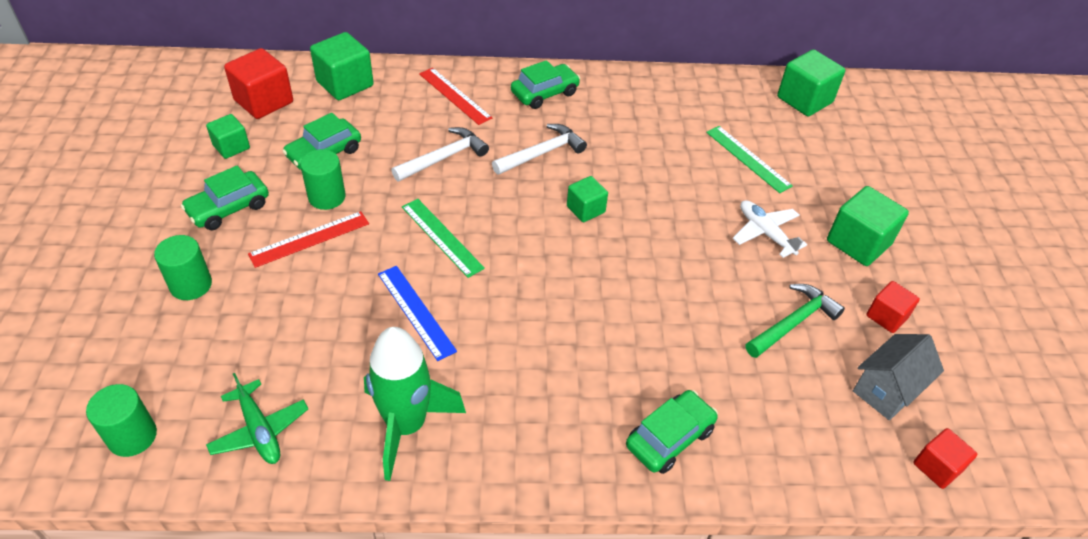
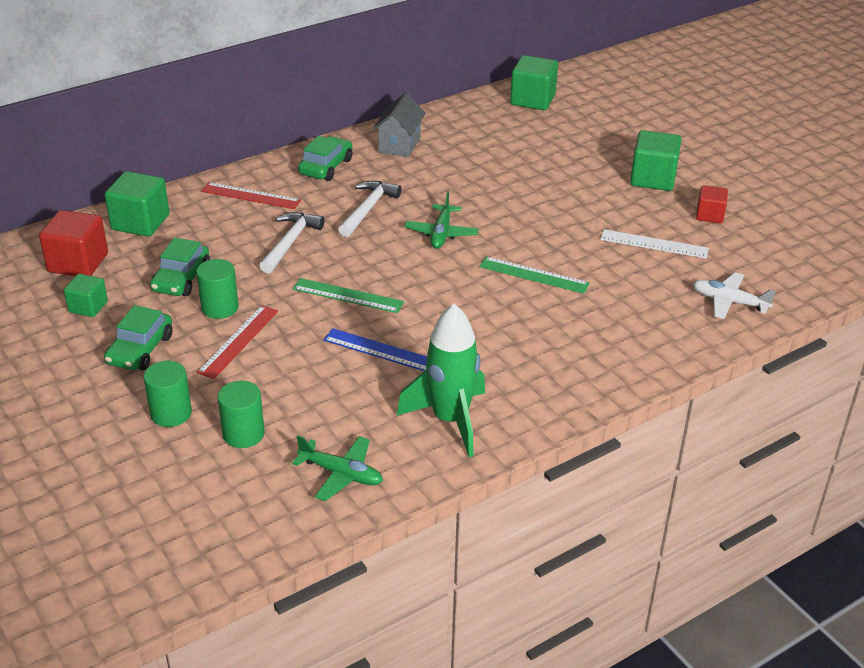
camera: 30 degrees left, 10 degrees down
(132, 436) = (242, 525): green cylinder -> green cylinder (243, 434)
(585, 209) = (441, 233): green cube -> green plane
(669, 438) = (637, 344): green car -> none
(748, 158) = (528, 154): green ruler -> green ruler (534, 275)
(765, 233) = (585, 197): white plane -> white plane (729, 302)
(793, 323) = (654, 244): green hammer -> white ruler
(886, 390) = (746, 257): grey house -> grey house (399, 145)
(937, 467) = (811, 285): red cube -> none

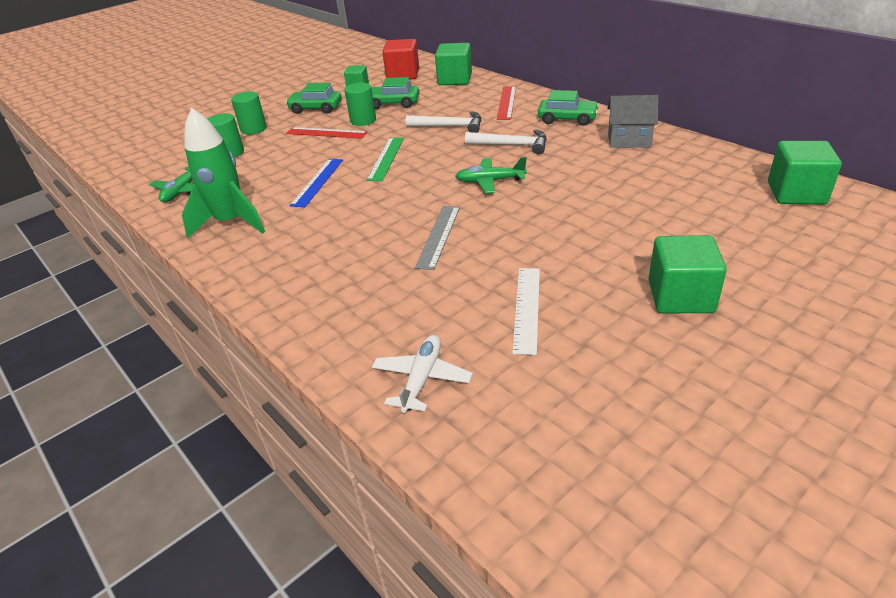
camera: 85 degrees right, 0 degrees up
(534, 275) = (438, 236): green ruler -> grey ruler
(709, 215) = (619, 352): red cube -> none

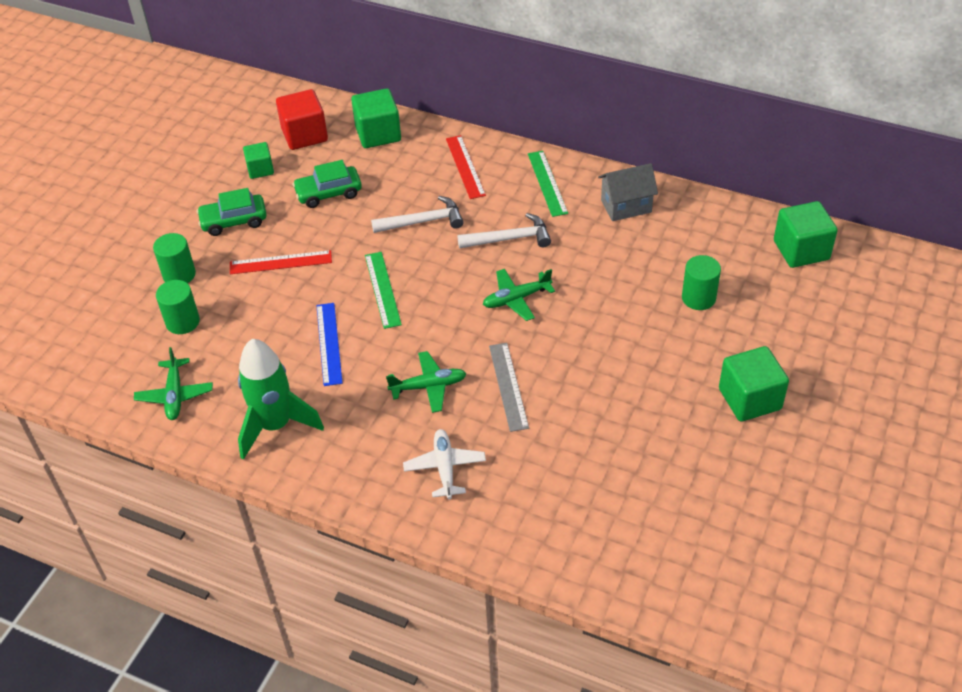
camera: 25 degrees left, 10 degrees up
(363, 120) = (311, 231): green cylinder -> green cylinder (698, 298)
(370, 223) = (428, 386): none -> green plane
(422, 379) = (587, 543): white plane -> white plane (445, 468)
(527, 308) = (634, 448): white ruler -> none
(567, 119) = (547, 183): green car -> green ruler

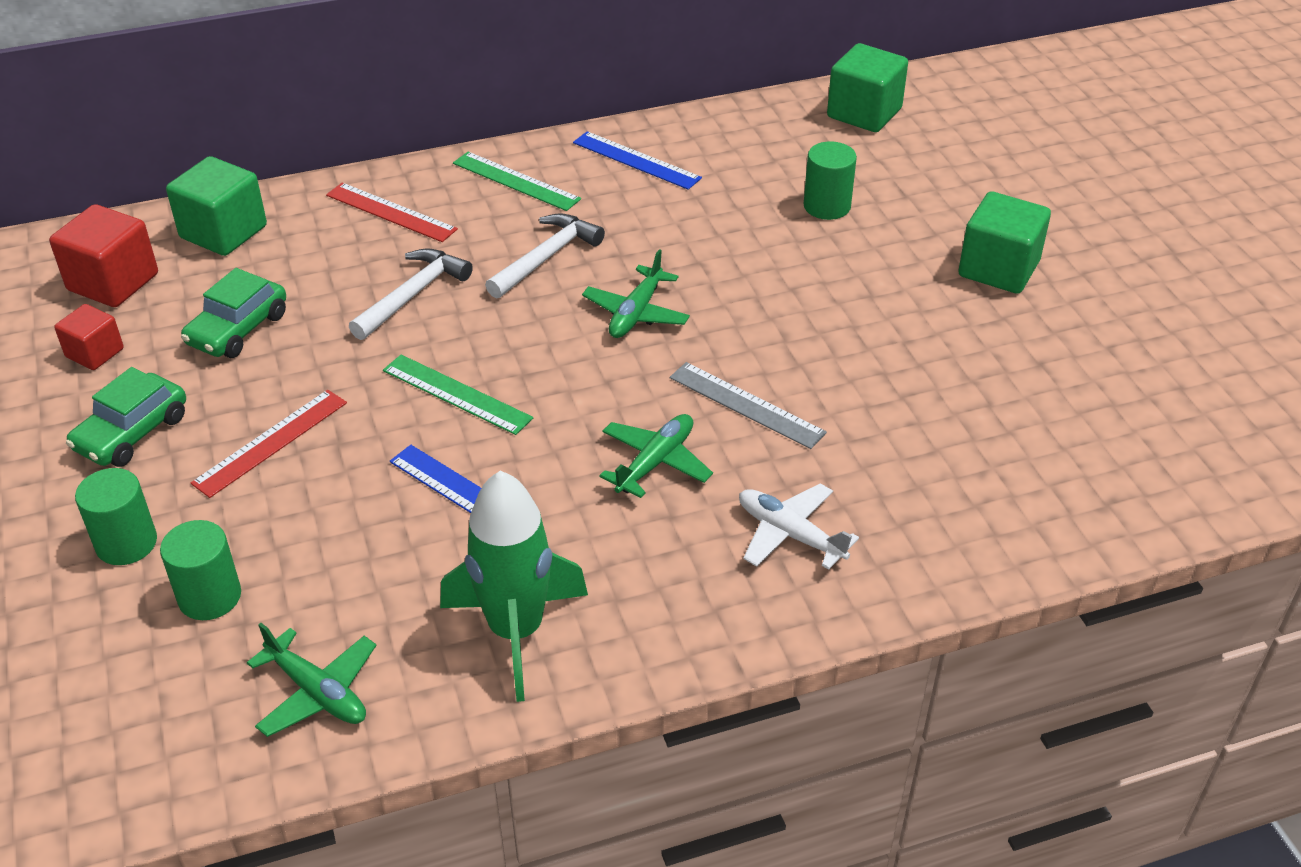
camera: 45 degrees left, 5 degrees down
(260, 169) = (95, 353): green cube -> red cube
(626, 206) = (636, 160): grey house -> blue ruler

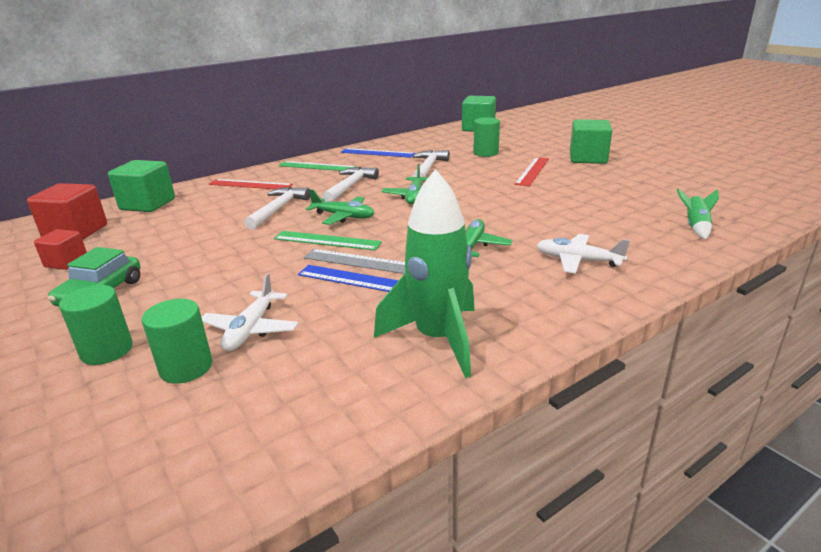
camera: 15 degrees left, 15 degrees down
(238, 329) = (169, 238): green car -> none
(271, 442) = (208, 280): red ruler -> red ruler (532, 171)
(299, 552) = (251, 329): none -> white plane
(317, 692) = (300, 407): green plane -> green plane (343, 216)
(700, 232) = (428, 168): none -> white hammer
(746, 405) = (504, 217): grey ruler -> grey ruler (360, 262)
(1027, 506) = (695, 227): none -> green rocket

